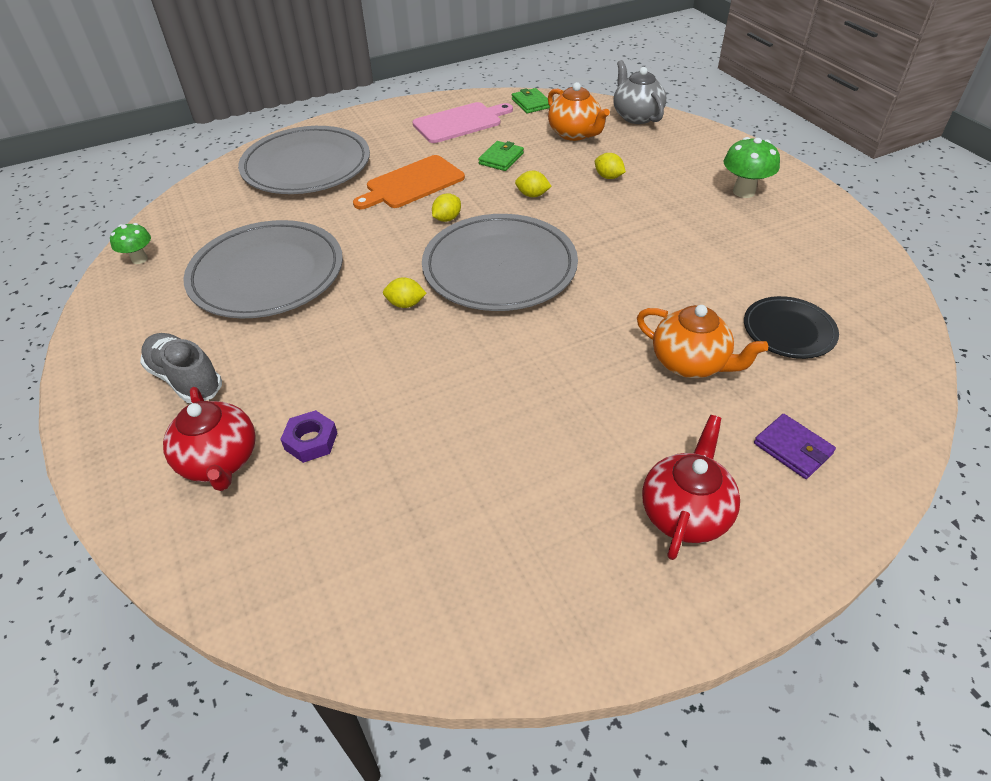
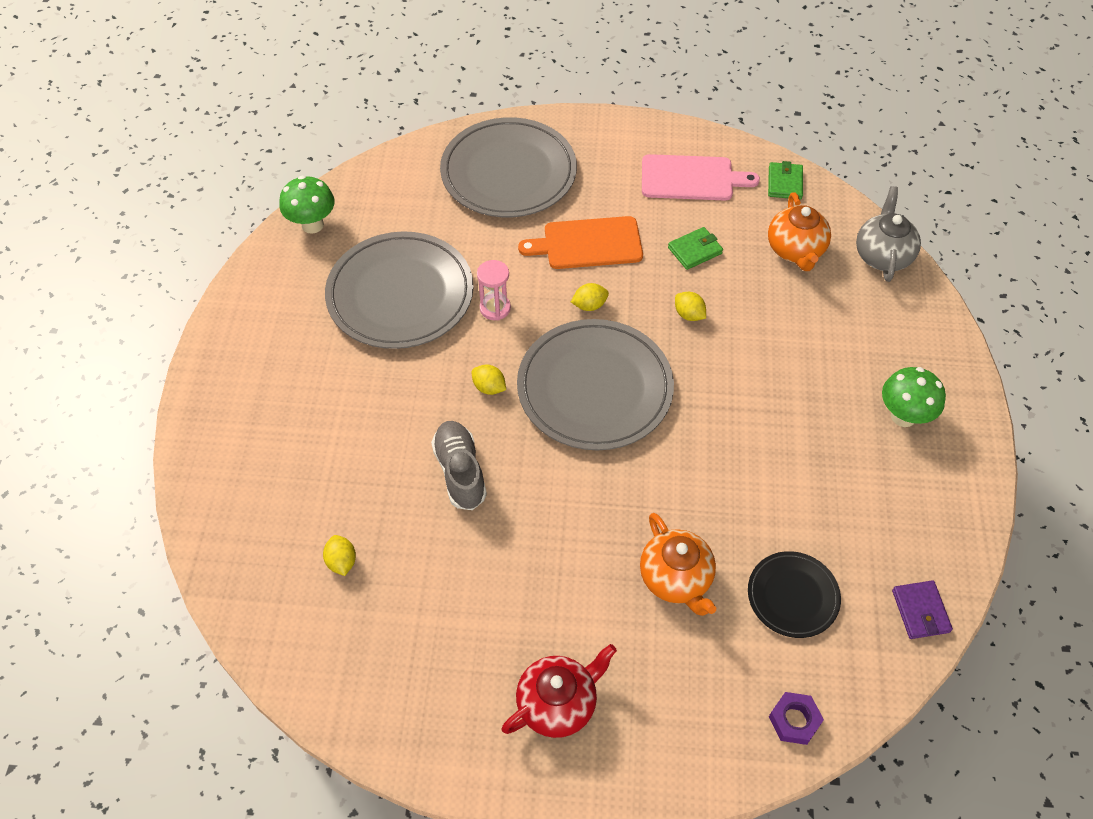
camera: 30 degrees right, 10 degrees up
(139, 259) = (312, 225): green mushroom -> green mushroom, size x1.53
(186, 379) = (284, 375): grey shoe -> grey shoe (460, 472)
(220, 461) = (269, 466): red teapot -> none
(311, 441) = (338, 483): purple nut -> purple nut (794, 720)
(365, 250) = (495, 308): none -> pink hourglass
(608, 177) = (781, 327): yellow lemon -> yellow lemon (341, 561)
(793, 448) = (688, 703): purple wallet -> purple wallet (920, 611)

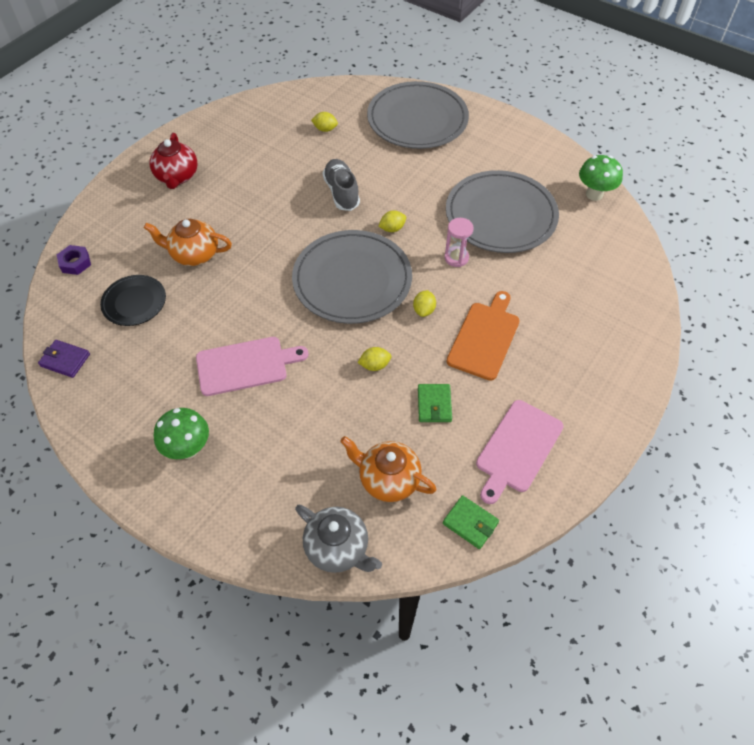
camera: 120 degrees right, 0 degrees up
(460, 472) = (341, 192): grey shoe -> grey shoe turned 120 degrees counterclockwise
(508, 172) = (592, 322): grey plate -> grey plate (417, 119)
(778, 424) = (246, 365): none -> pink cutting board

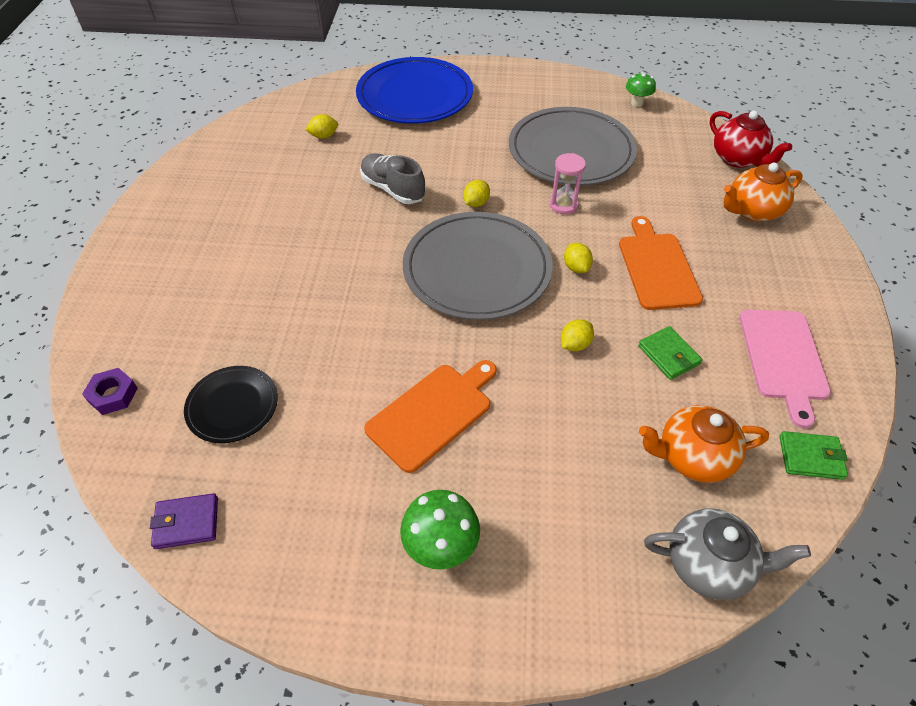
camera: 30 degrees left, 5 degrees down
(177, 177) = (182, 244): red teapot -> red teapot (738, 159)
(194, 254) = (270, 319): orange teapot -> orange teapot (752, 211)
(246, 365) = (433, 413): pink cutting board -> orange cutting board
(417, 119) = (415, 96): grey plate -> blue plate
(594, 194) = (637, 103): green mushroom -> green mushroom, size x0.65

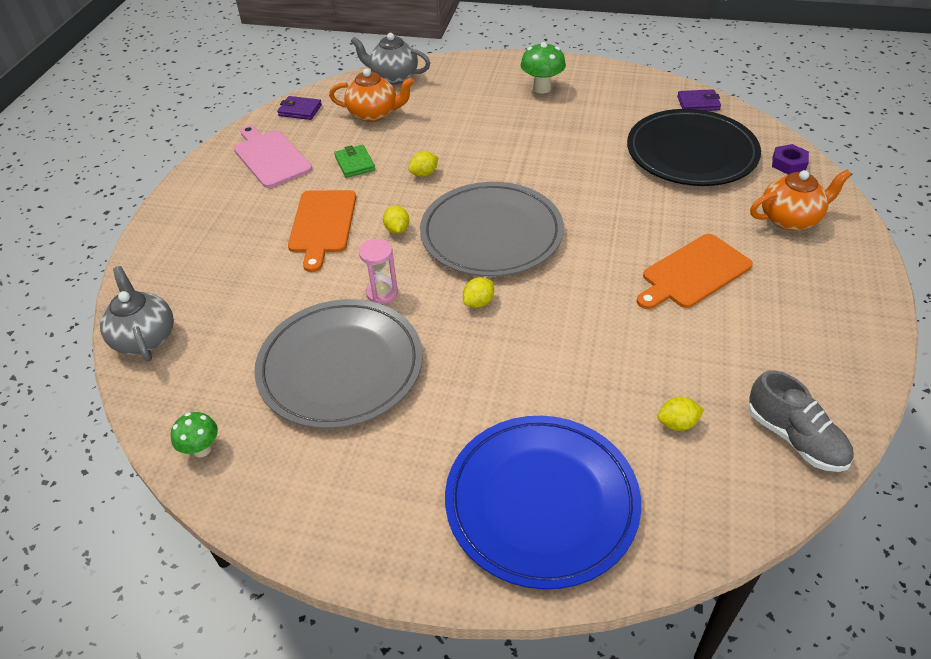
camera: 170 degrees left, 5 degrees down
(232, 406) = (691, 153): black plate -> black plate, size x1.90
(393, 189) = (574, 328): grey shoe -> grey shoe (794, 438)
(433, 413) = (542, 142): orange cutting board -> orange cutting board (693, 273)
(738, 159) = (144, 338): red teapot -> grey teapot
(752, 211) = (188, 272): orange teapot -> orange teapot (790, 219)
(783, 358) = (270, 157): pink cutting board -> pink cutting board turned 45 degrees counterclockwise
(810, 457) = (300, 110): green wallet -> purple wallet

